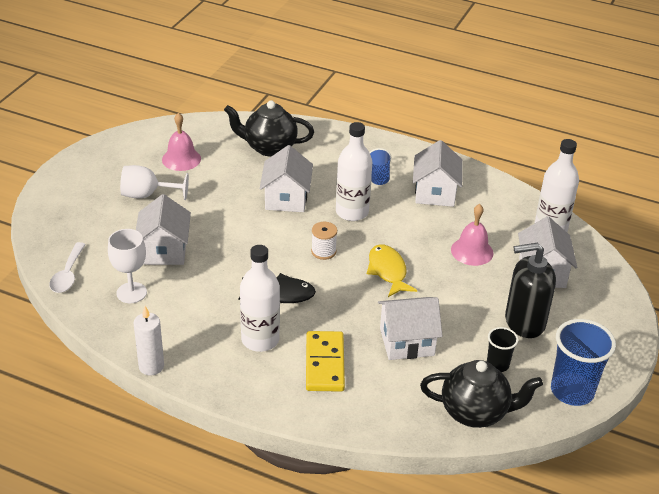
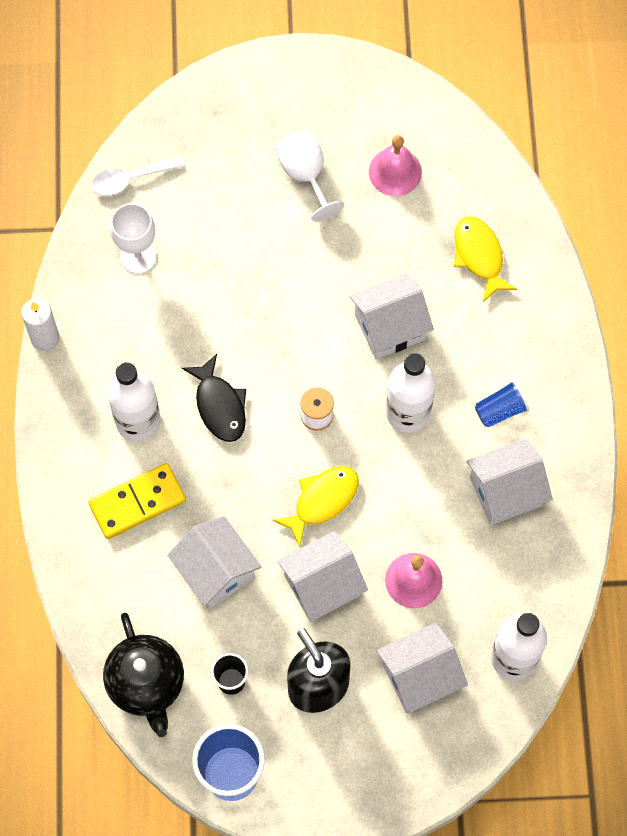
camera: 65 degrees right, 30 degrees up
(164, 250) = (222, 249): white house -> white house (322, 585)
(269, 148) = (479, 256): black teapot -> yellow fish

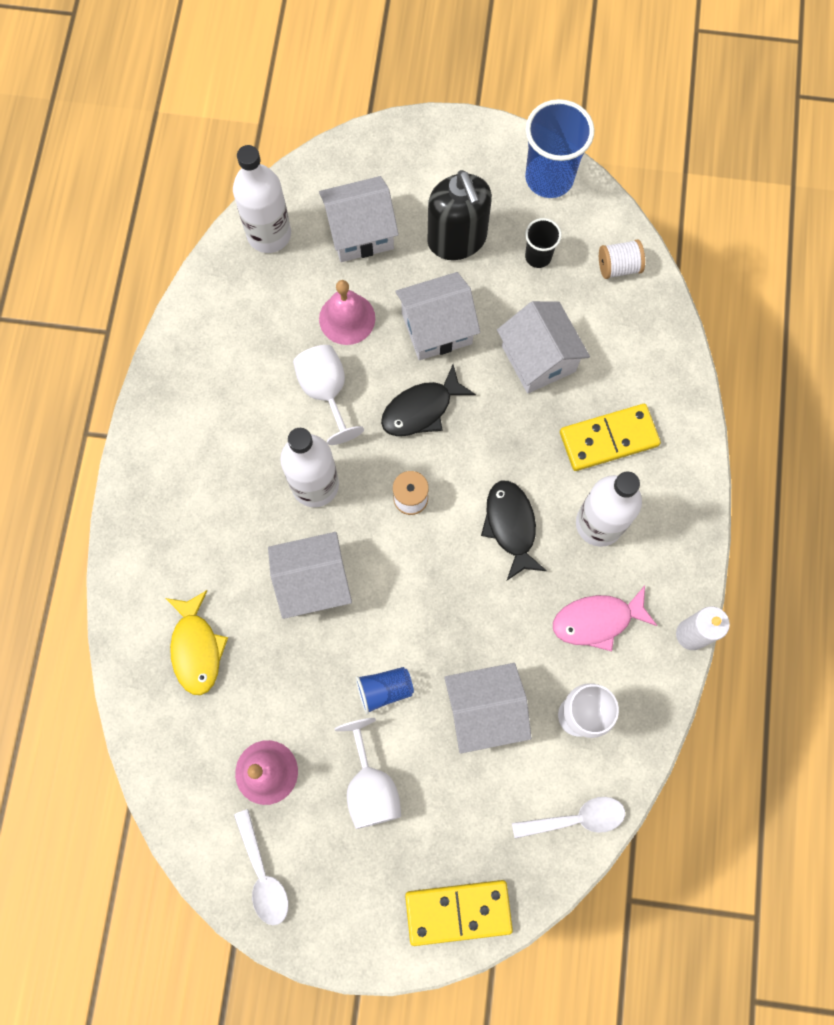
camera: 170 degrees left, 5 degrees up
(130, 336) = (597, 620): none -> pink fish
(146, 684) = (618, 267): black teapot -> white spool
(217, 98) = (458, 912): none -> yellow domino
(322, 501) = (421, 409): yellow fish -> black fish
(379, 99) = (263, 875): none -> white spoon
(417, 502) = (326, 392): none -> white goblet
(500, 410) = (219, 471): blue cup -> blue cup (384, 690)
(505, 491) = (236, 388): white house -> white house (484, 710)

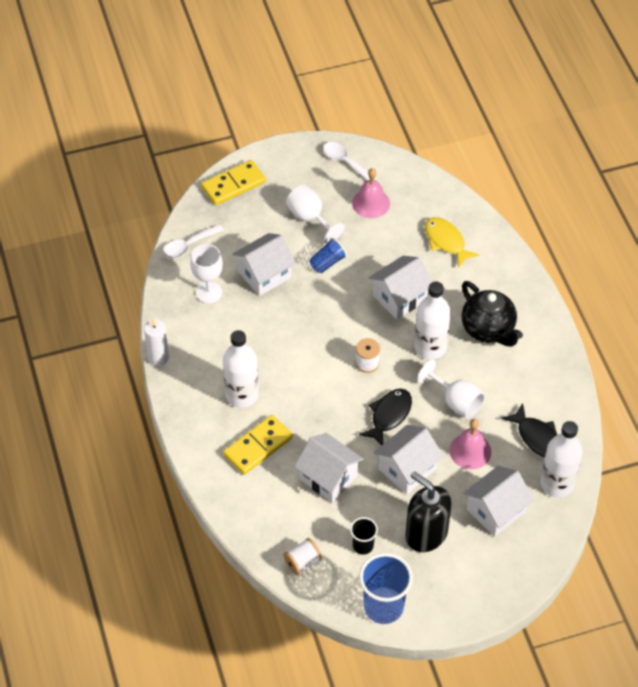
camera: 155 degrees right, 20 degrees down
(224, 477) = (488, 330): none -> black teapot
(511, 526) = (296, 372): black fish -> black fish (537, 437)
(597, 620) = (219, 343): pink fish -> none

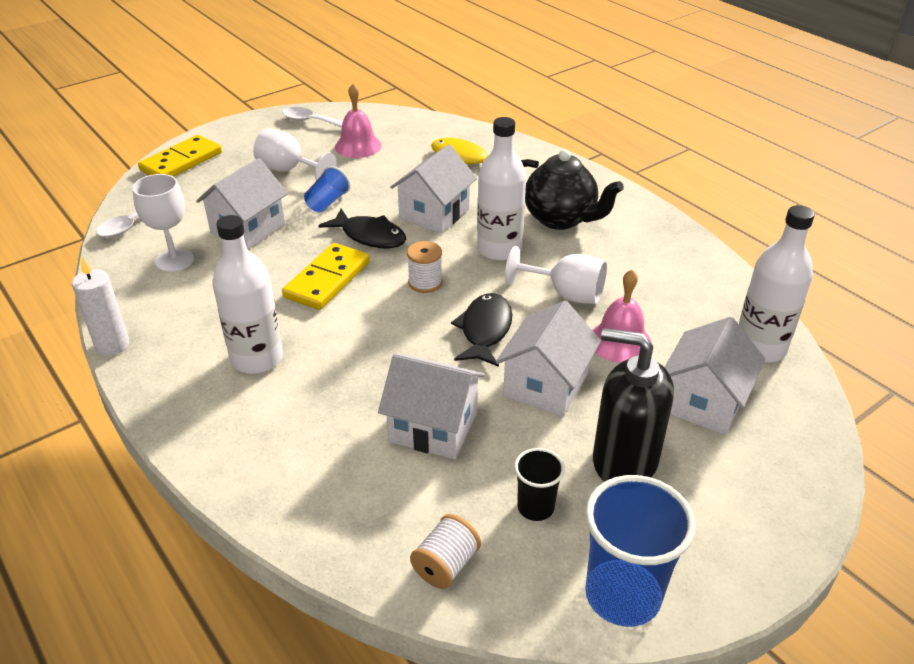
camera: 20 degrees left, 15 degrees down
(258, 446) = (304, 416): yellow domino -> yellow domino (327, 280)
(537, 437) = (696, 305): black fish -> black fish (370, 236)

